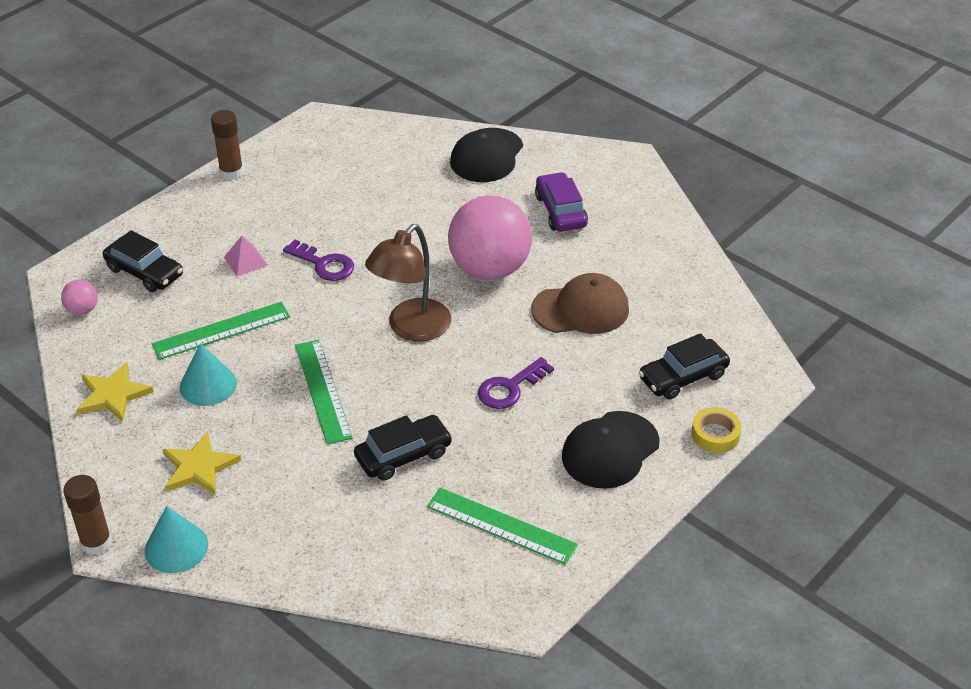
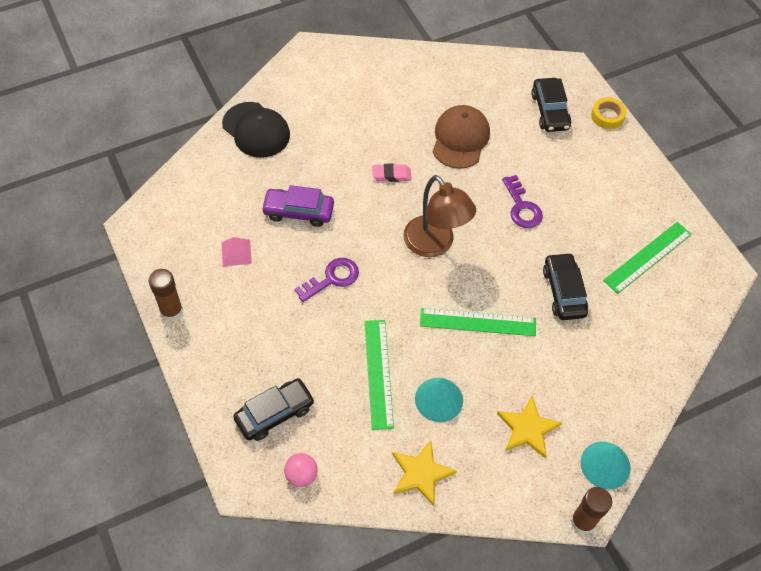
camera: 70 degrees left, 15 degrees up
(245, 261) = (299, 333): pink pyramid -> pink pyramid (236, 252)
(489, 269) = (391, 175): pink ball -> pink eraser
(560, 211) = (348, 110): purple car -> purple car (298, 211)
(610, 450) = (601, 174): black cap -> none

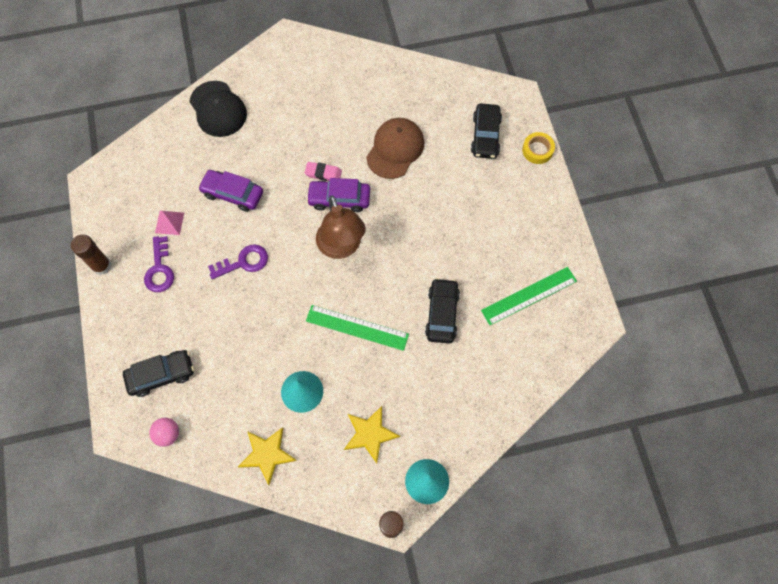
camera: 15 degrees right, 10 degrees up
(378, 373) = (258, 357): green ruler -> none
(416, 197) = (339, 199): none -> purple car
(522, 207) = (430, 226): purple key -> purple key (160, 269)

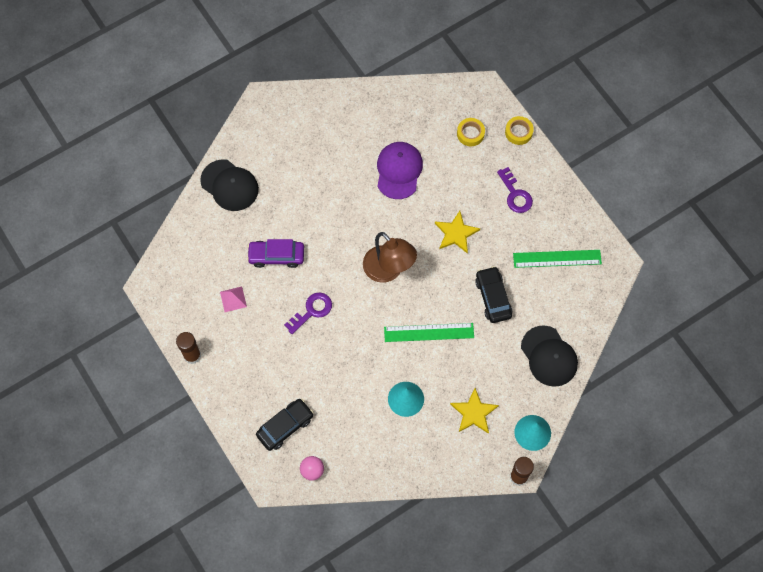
camera: 20 degrees left, 0 degrees up
(160, 269) = (243, 341): purple key -> purple key (515, 194)
(267, 454) = (399, 457): yellow star -> yellow star (456, 233)
(323, 173) = (346, 212): pink eraser -> none
(339, 199) = (369, 230): purple car -> none
(395, 149) = (399, 171): brown cap -> purple cap
(479, 400) = (549, 356): none -> black cap
(485, 136) = (470, 134): black car -> yellow tape
(529, 296) = (557, 258): green ruler -> green ruler turned 45 degrees clockwise

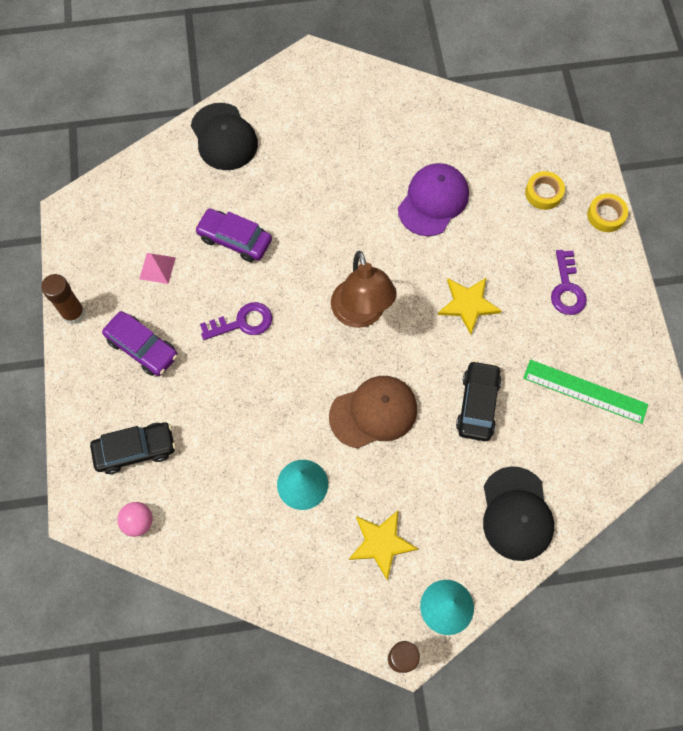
camera: 25 degrees right, 0 degrees up
(253, 358) = (142, 348): none -> purple car
(429, 332) = (373, 412): green ruler -> brown cap

